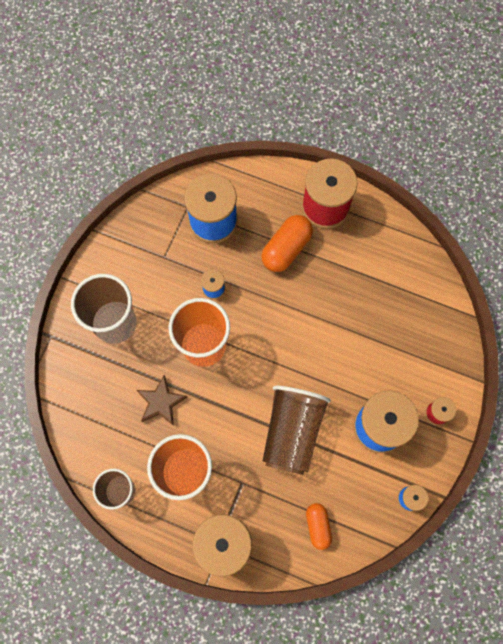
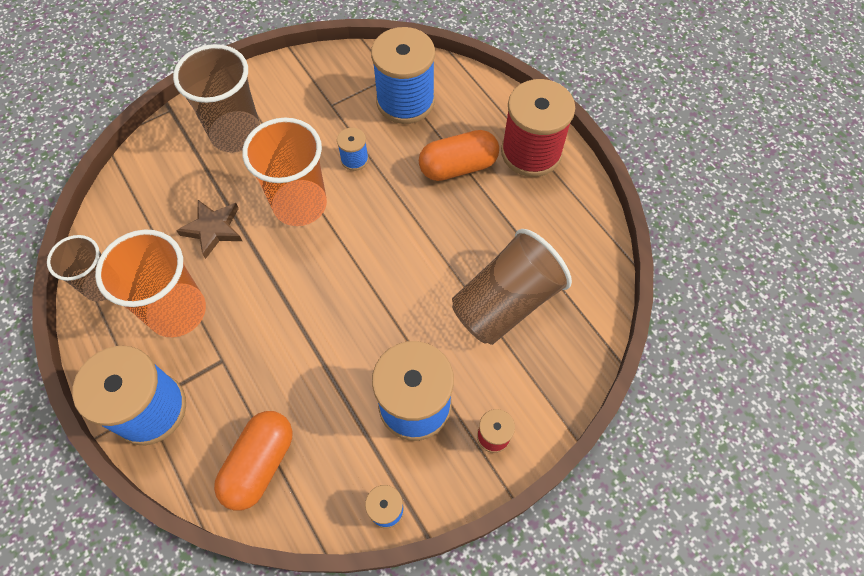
camera: 35 degrees right, 10 degrees down
(292, 432) = (316, 345): brown cup -> brown cup (505, 302)
(318, 526) = (260, 464): orange capsule -> orange capsule, size x1.59

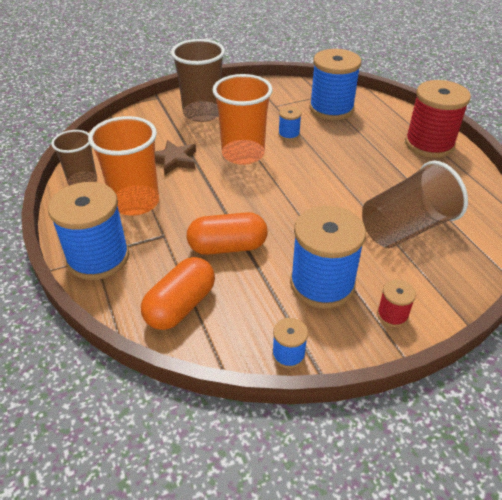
camera: 10 degrees right, 20 degrees down
(458, 167) = (370, 146): orange capsule -> orange capsule (227, 247)

